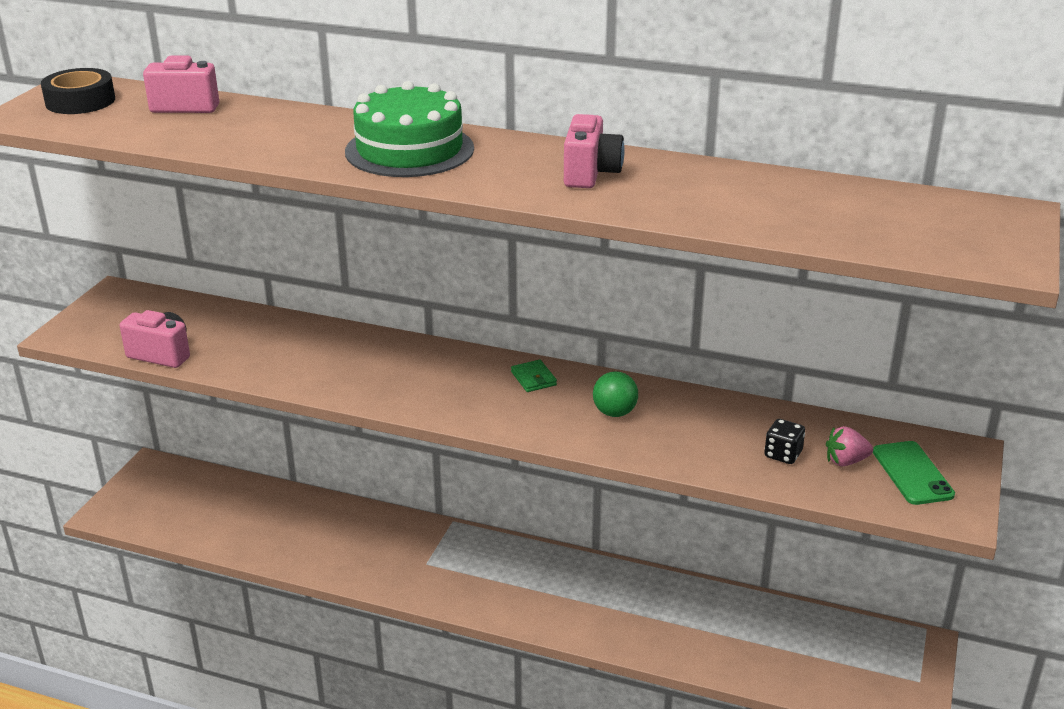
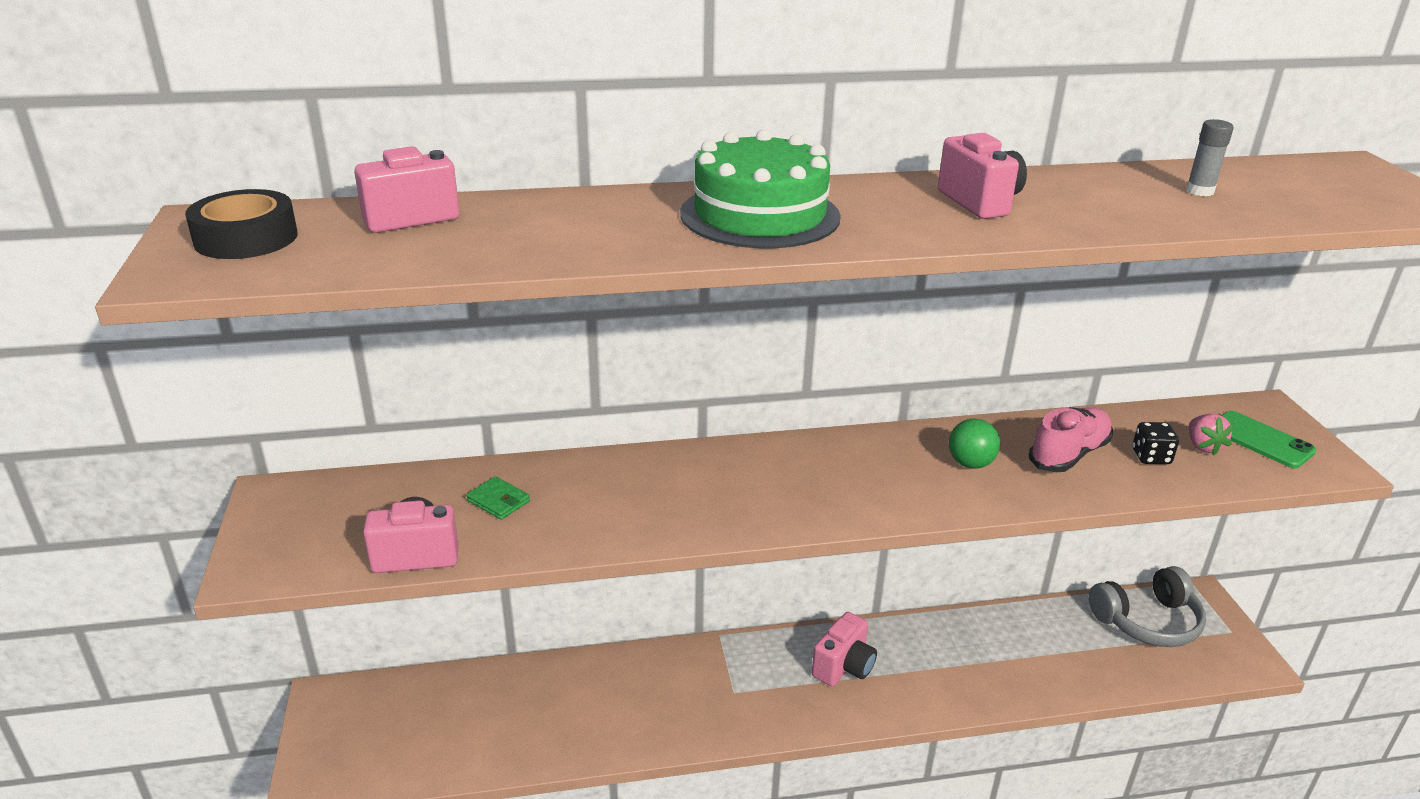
camera: 30 degrees left, 0 degrees up
(528, 578) = (844, 667): none -> pink camera
(533, 378) = (858, 452): green wallet -> green wallet (498, 501)
(709, 431) = (1068, 454): none -> pink shoe
(800, 203) = (1199, 191): none -> grey glue stick
(841, 643) = (1147, 621): none -> grey headphones
(846, 461) = (1203, 446): pink strawberry -> pink strawberry turned 60 degrees counterclockwise

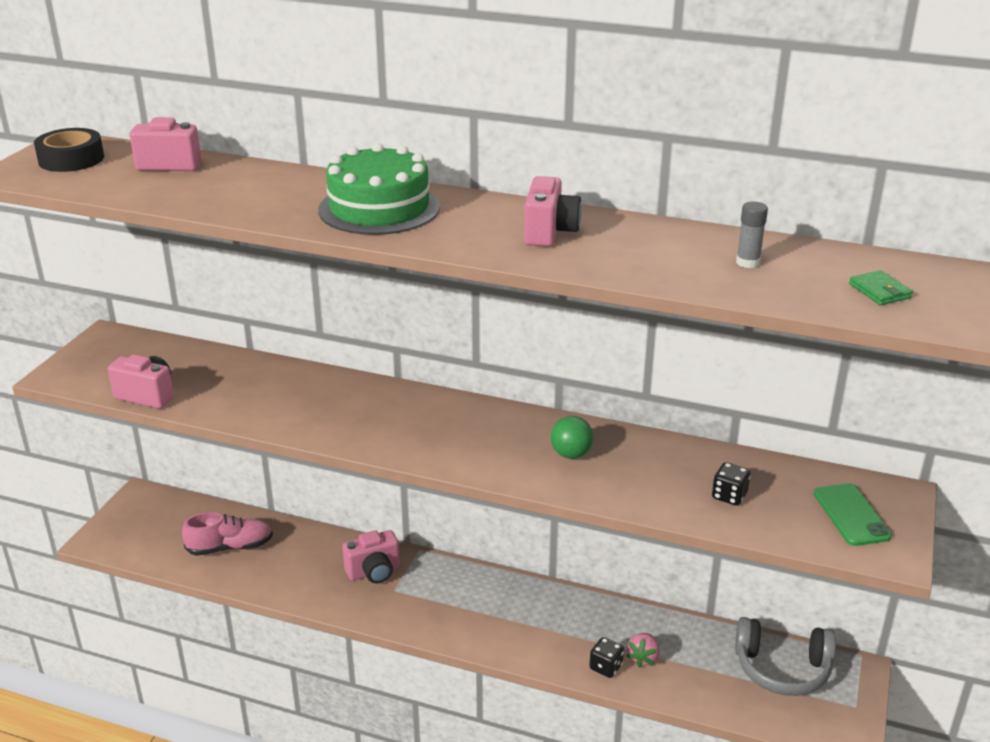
camera: 30 degrees right, 0 degrees up
(498, 501) = (225, 379): green wallet -> green wallet (879, 291)
(844, 667) = (489, 604): pink camera -> pink camera (374, 572)
(1008, 686) = (606, 667): none -> black dice
(1068, 454) = (660, 472): pink shoe -> pink shoe (230, 547)
(1203, 446) = (788, 503): pink strawberry -> pink strawberry (643, 658)

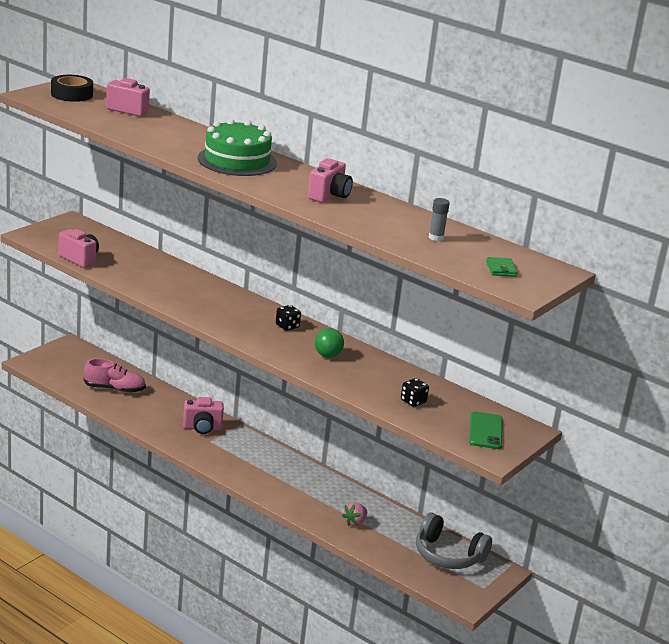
camera: 15 degrees right, 5 degrees down
(606, 667) = (326, 520): black dice -> black dice (287, 326)

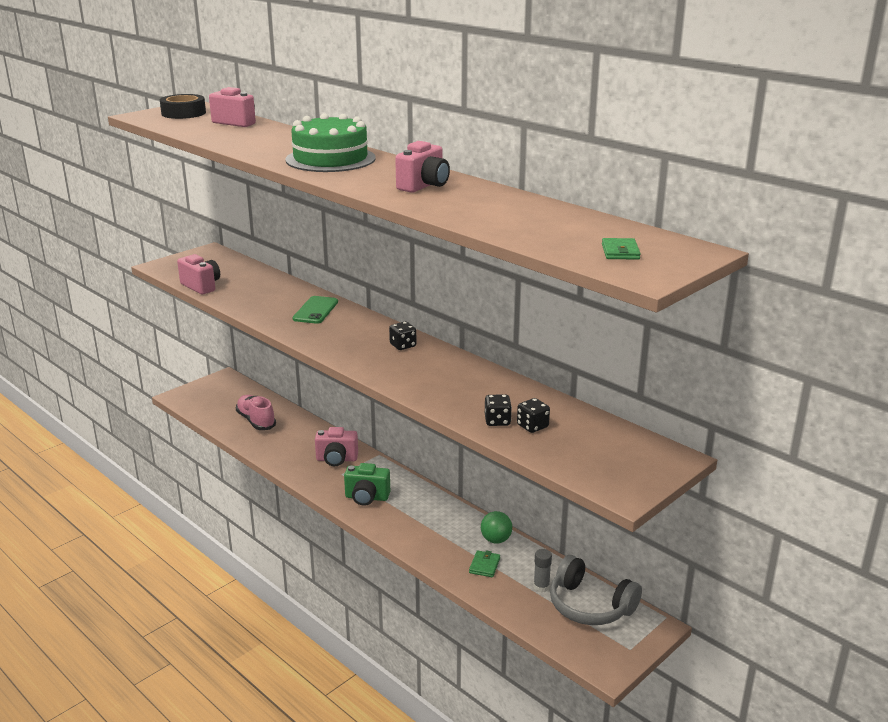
camera: 10 degrees right, 0 degrees up
(114, 389) = (256, 421): pink shoe -> pink shoe turned 135 degrees counterclockwise
(238, 463) = (367, 498): none -> green camera
(327, 355) = (441, 376): green ball -> green ball (496, 540)
(355, 522) = (484, 565): pink strawberry -> green wallet
(383, 396) = (497, 421): none -> black dice
(436, 238) = (542, 221): grey glue stick -> grey glue stick (541, 587)
(485, 431) = (618, 461): green phone -> green phone (315, 310)

